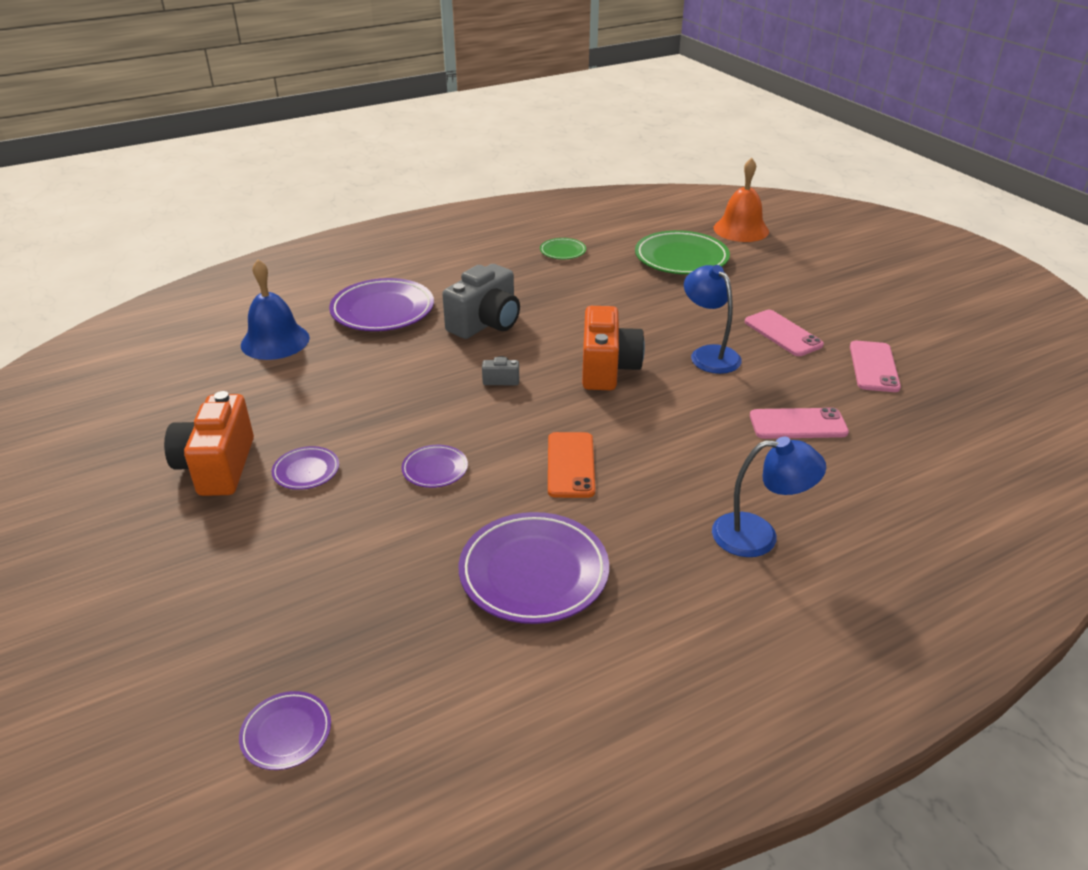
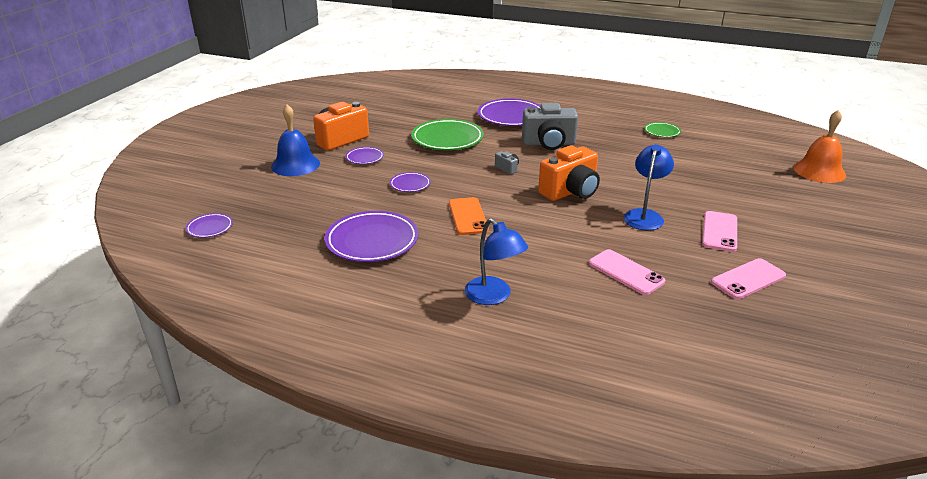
camera: 50 degrees right, 5 degrees down
(275, 341) = (443, 107): blue bell -> blue bell (295, 165)
(570, 465) = (468, 216): orange phone -> orange phone turned 60 degrees counterclockwise
(681, 258) = (735, 166): green plate -> green plate (447, 139)

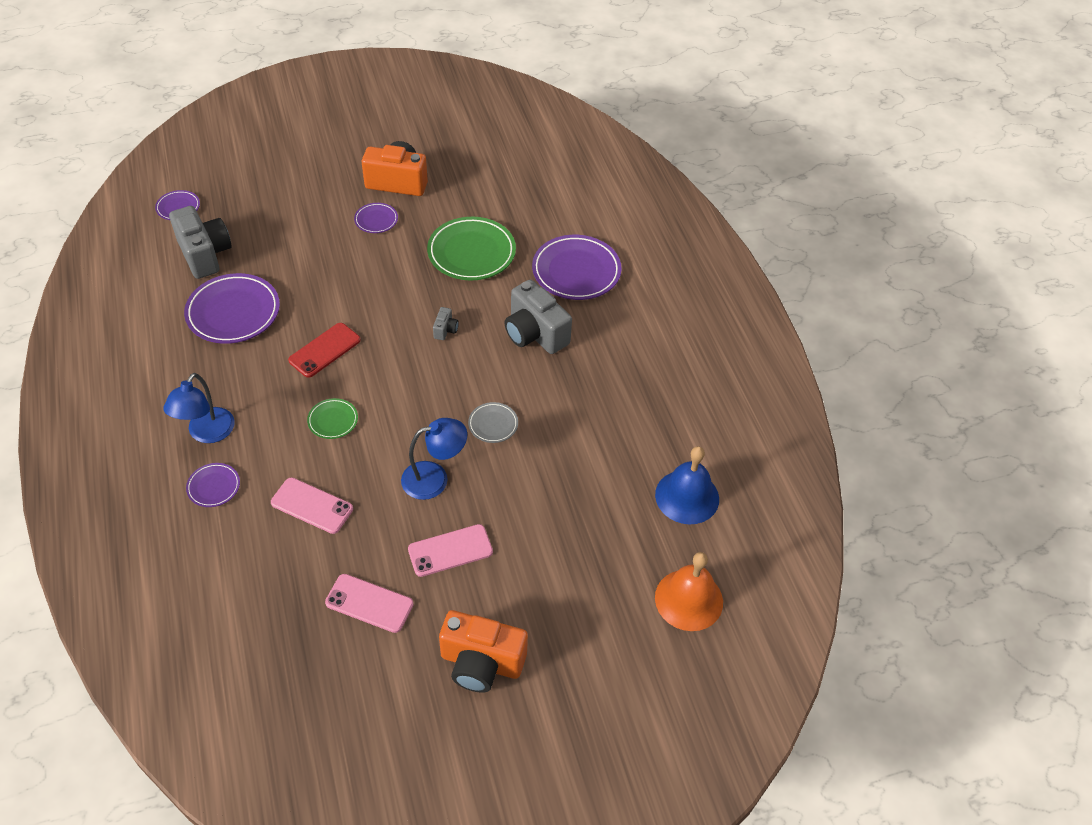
camera: 50 degrees right, 20 degrees up
(285, 233) = (205, 254): none -> grey camera
(295, 165) = (322, 185): blue bell -> blue bell (687, 496)
(410, 184) = (351, 280): purple plate -> purple plate (214, 487)
(468, 216) = (325, 350): orange phone -> red phone
(570, 192) = (437, 400): orange camera -> orange camera (481, 663)
(615, 181) = (493, 424): none -> grey plate
(626, 272) = (312, 506): pink phone -> pink phone turned 75 degrees counterclockwise
(662, 132) = (663, 415): green plate -> green plate (333, 420)

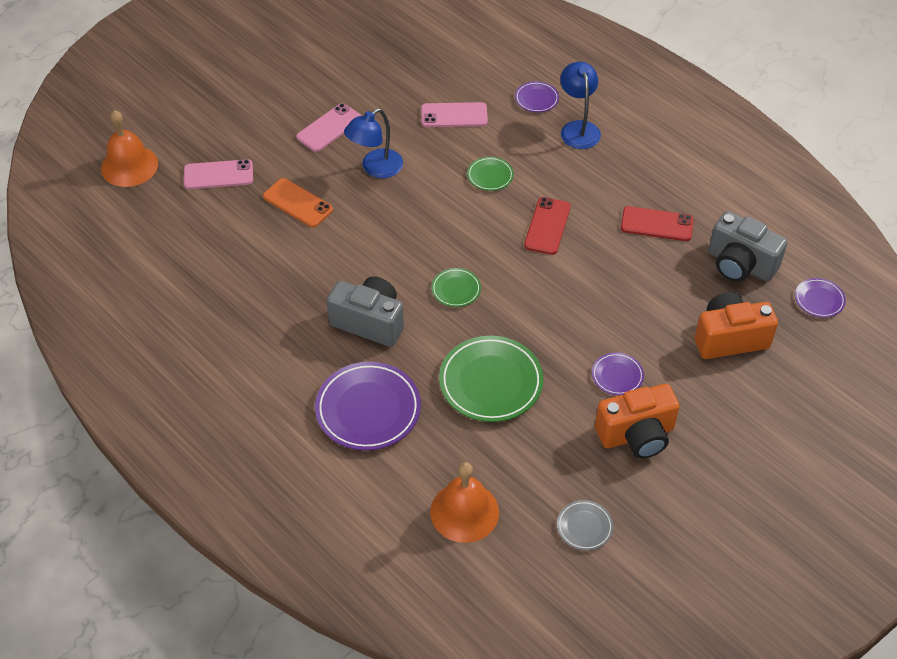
camera: 155 degrees right, 0 degrees up
(233, 312) = (656, 224): purple plate -> red phone
(369, 603) = (364, 78): pink phone -> pink phone (218, 175)
(445, 330) = (456, 289): grey camera -> green plate
(481, 663) = (264, 77): orange camera -> orange camera (729, 338)
(493, 424) = (355, 226): grey plate -> grey plate (584, 527)
(533, 473) = (298, 203): none -> orange phone
(549, 186) = (464, 512): none -> orange bell
(687, 496) = (158, 236): blue bell -> none

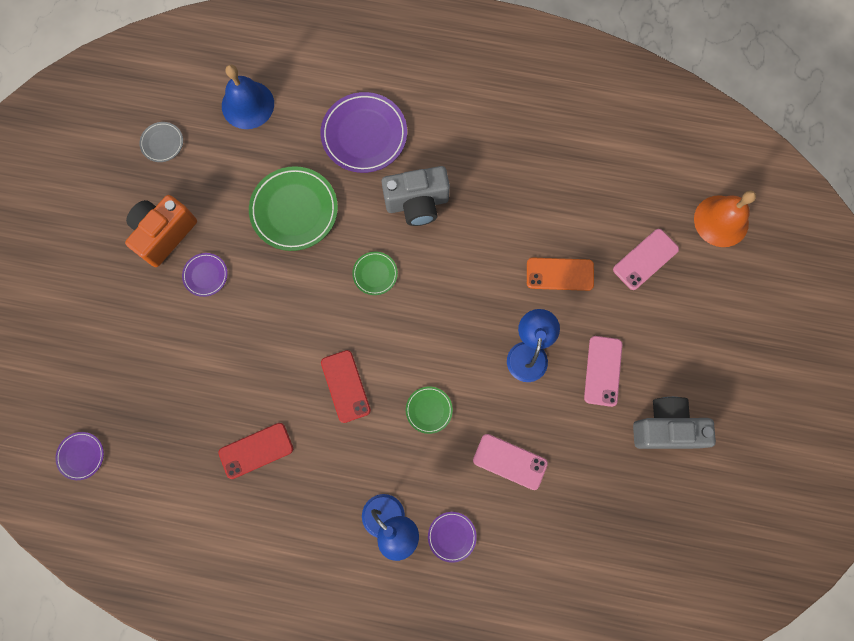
camera: 145 degrees right, 25 degrees up
(454, 115) = (510, 461): pink phone -> pink phone turned 60 degrees clockwise
(464, 512) = (247, 104): orange bell -> blue bell
(729, 338) = (137, 366): orange camera -> none
(740, 264) = (163, 451): grey camera -> grey camera (665, 428)

